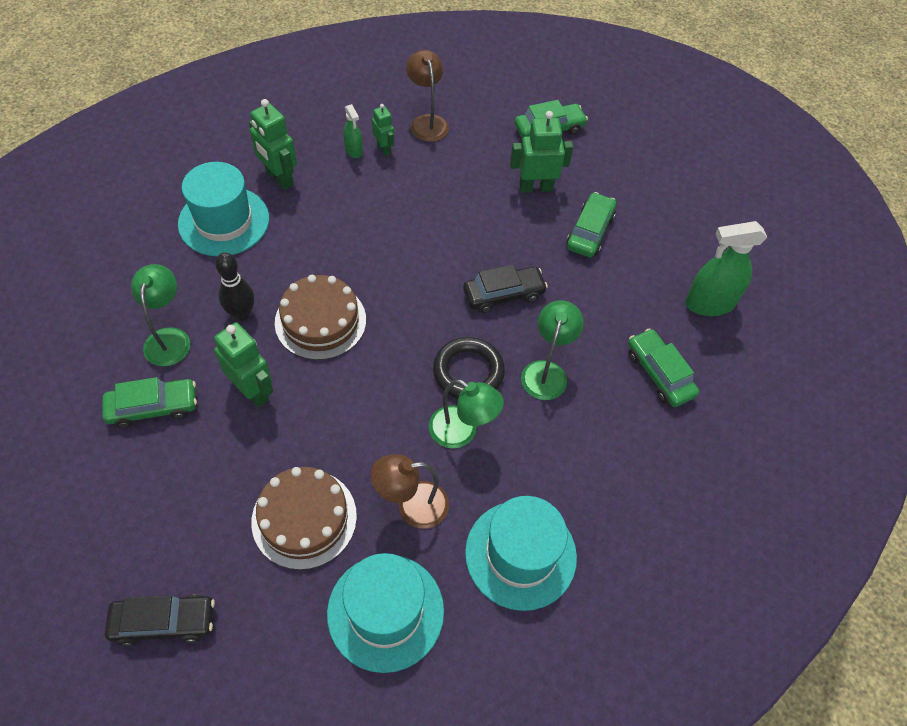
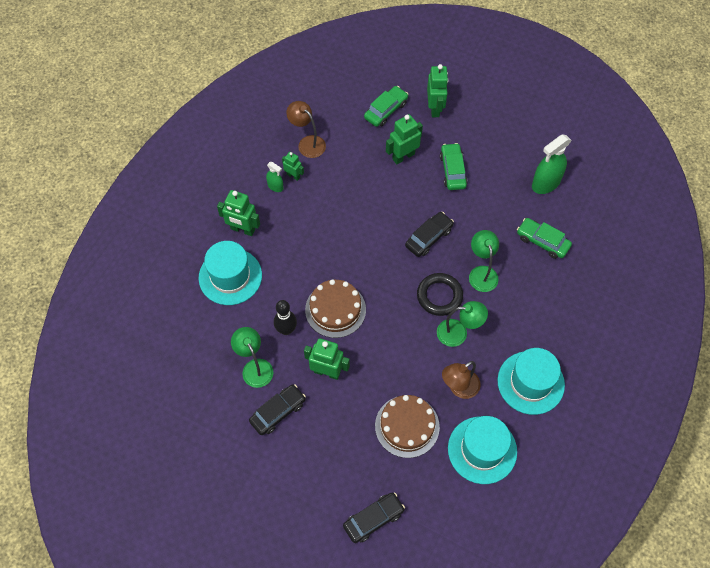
camera: 25 degrees left, 5 degrees up
(153, 407) = (278, 412): green car -> black car
(614, 153) = (435, 108): none -> green robot

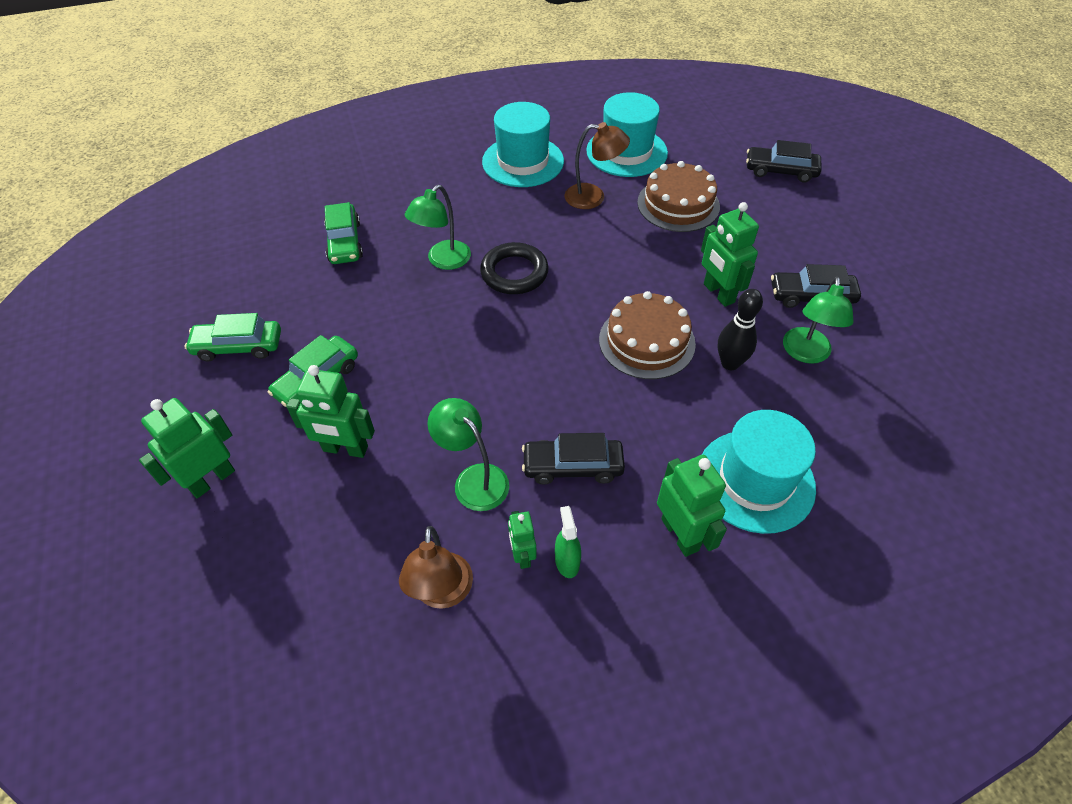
camera: 135 degrees left, 10 degrees down
(386, 110) = (271, 540): green car -> green car (238, 346)
(429, 238) = (449, 332): black car -> black car (572, 466)
(458, 333) = (537, 233): green lamp -> green lamp (473, 479)
(545, 183) = (251, 286): green spray bottle -> none

